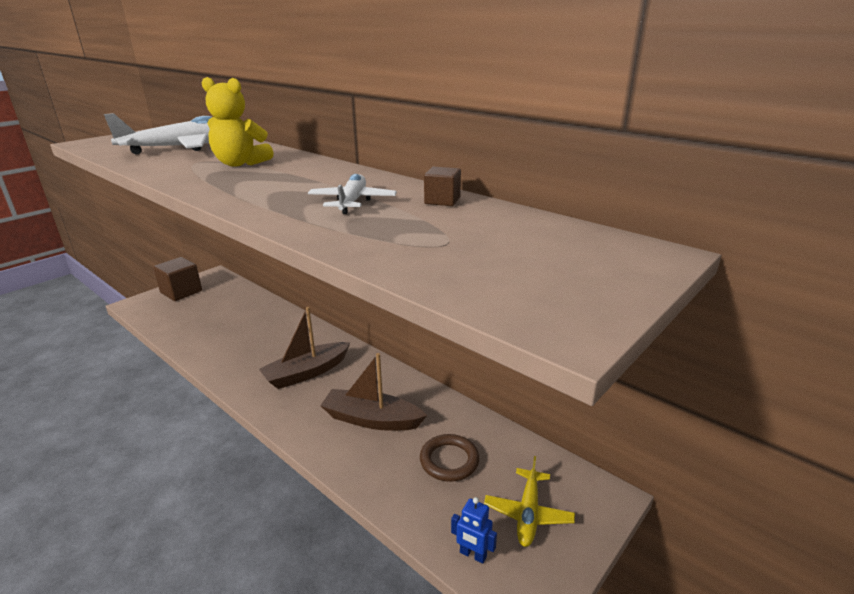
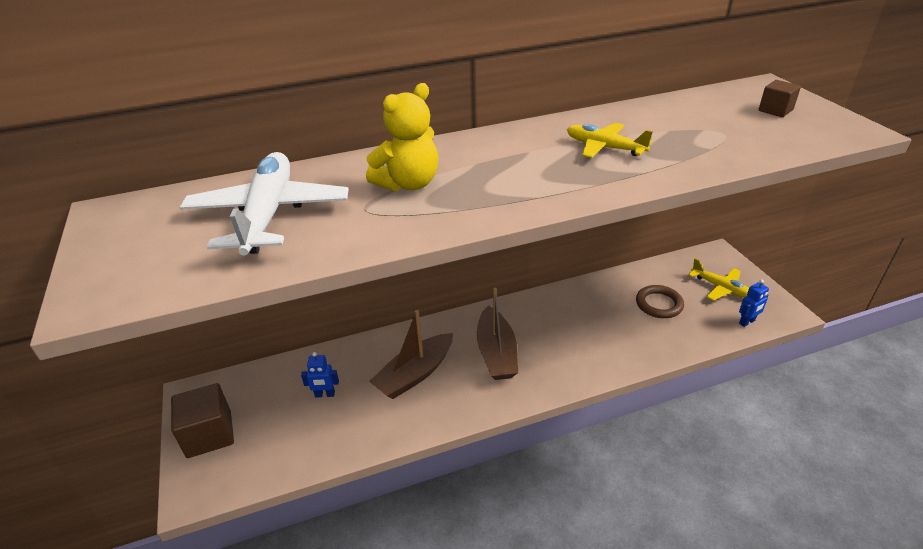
camera: 60 degrees left, 10 degrees up
(228, 315) = (325, 394): none -> blue robot
(352, 202) = (604, 147): white plane -> yellow plane
(371, 419) = (591, 329): brown boat -> brown boat (415, 374)
(442, 200) = (627, 116): brown cube -> brown cube (775, 110)

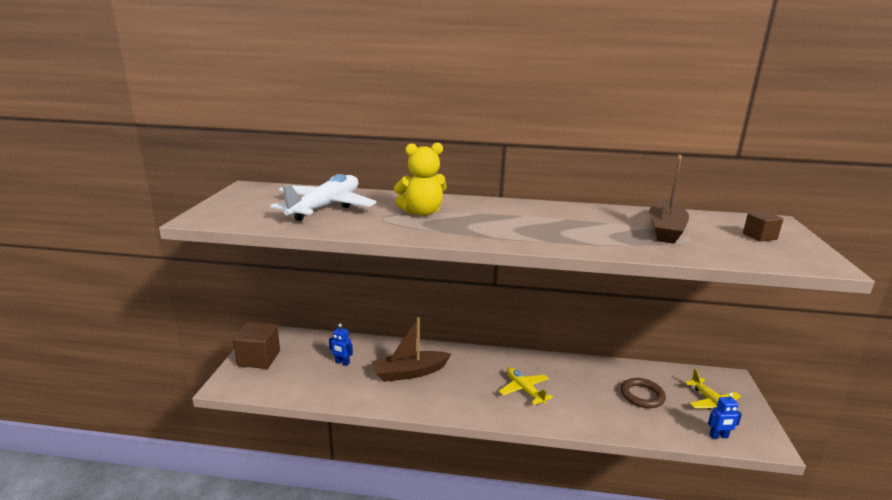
camera: 25 degrees right, 15 degrees down
(496, 353) = (478, 381): brown boat -> brown boat (665, 230)
(604, 147) = (580, 225): yellow plane -> yellow plane (524, 390)

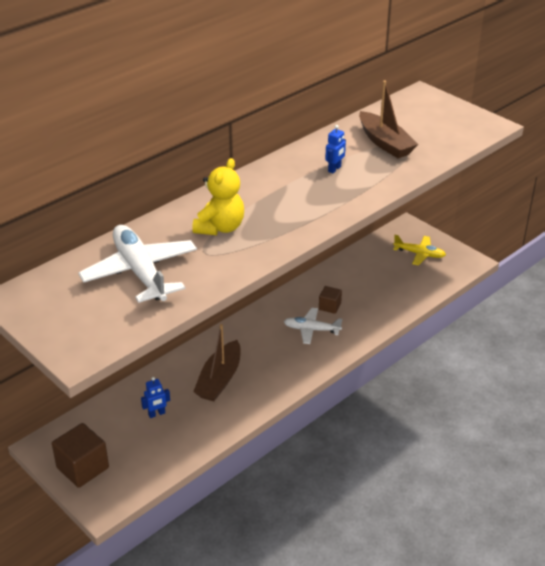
camera: 50 degrees left, 15 degrees up
(524, 390) = (311, 330): yellow plane -> white plane
(642, 395) = (379, 278): brown ring -> none
(718, 436) = (446, 276): blue robot -> blue robot (334, 169)
(759, 236) = (435, 117): brown cube -> brown cube (329, 306)

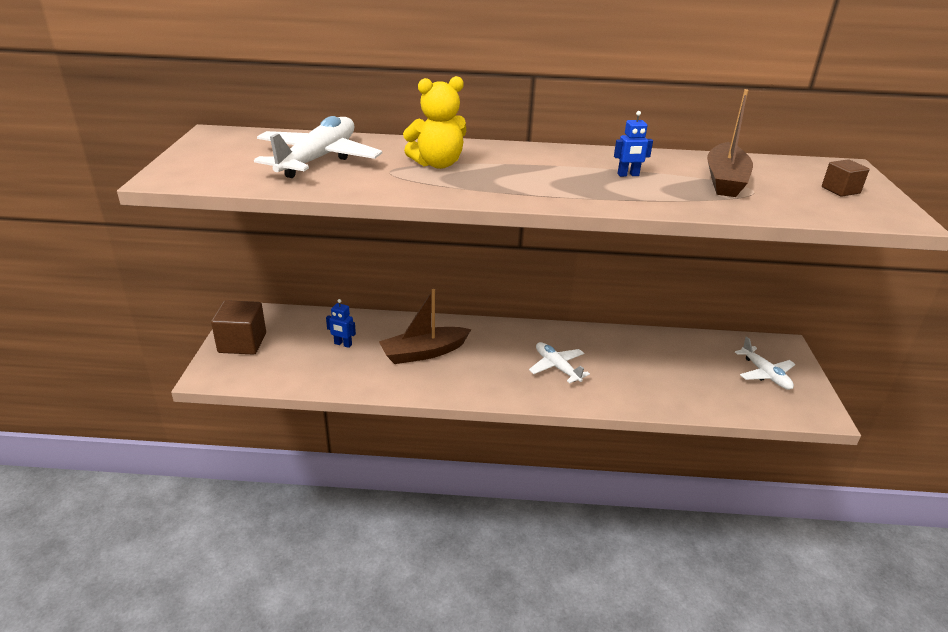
camera: 45 degrees right, 5 degrees down
(329, 306) = (602, 361): brown cube -> brown cube (840, 190)
(419, 254) = (765, 374): yellow plane -> white plane

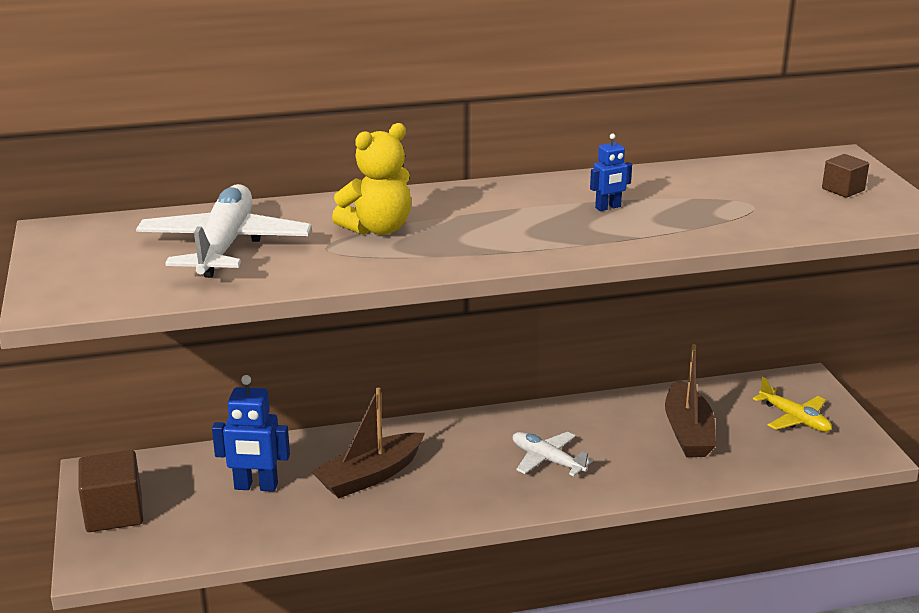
camera: 15 degrees left, 5 degrees down
(343, 344) = (256, 487): blue robot -> blue robot, size x1.75
(725, 180) = (717, 197): brown boat -> brown boat (688, 432)
(765, 374) = (794, 419): white plane -> yellow plane

